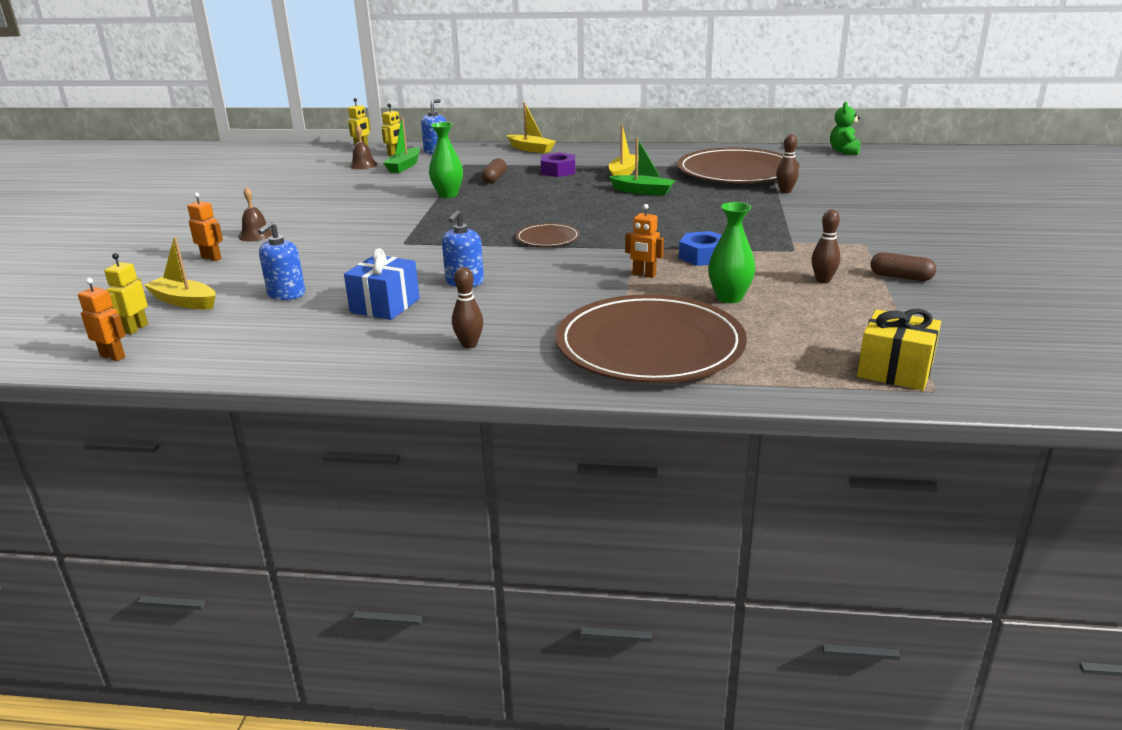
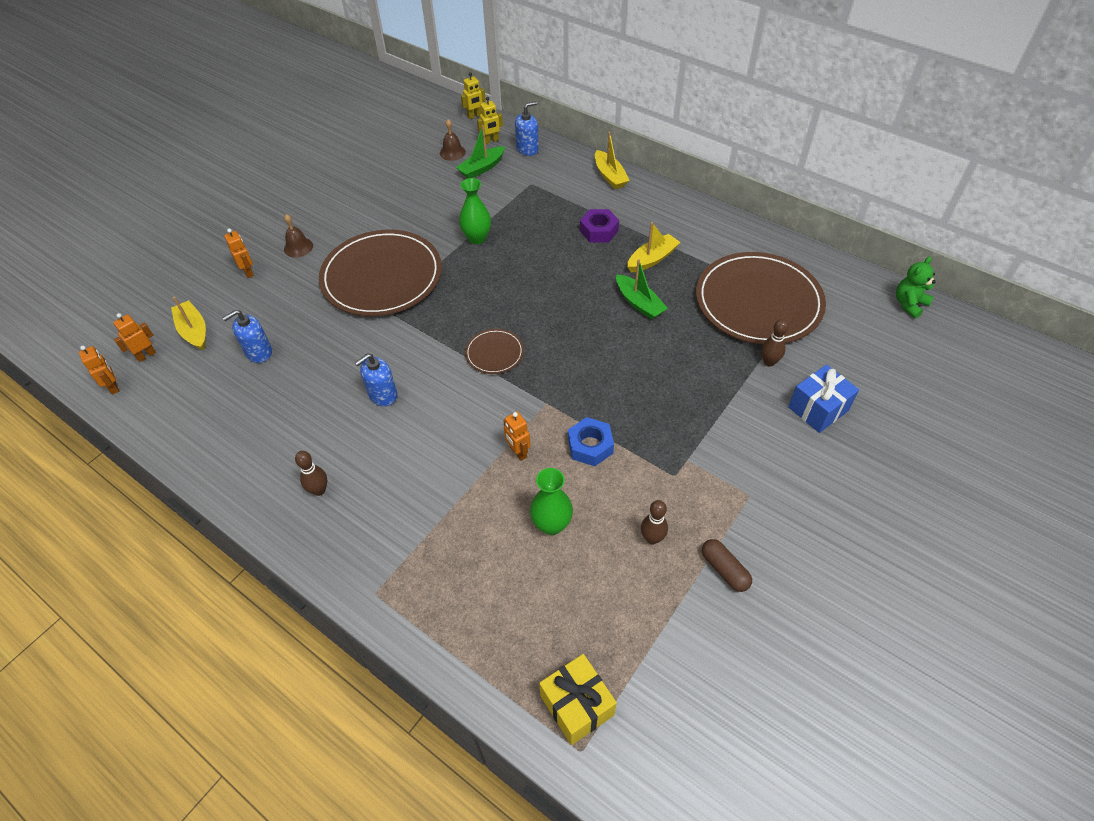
camera: 30 degrees right, 25 degrees up
(136, 328) = (146, 355): yellow robot -> orange robot
(385, 305) = (307, 403): blue gift -> blue gift (818, 409)
(494, 179) = (535, 223): brown capsule -> none
(650, 345) = (434, 561): brown plate -> brown plate (382, 276)

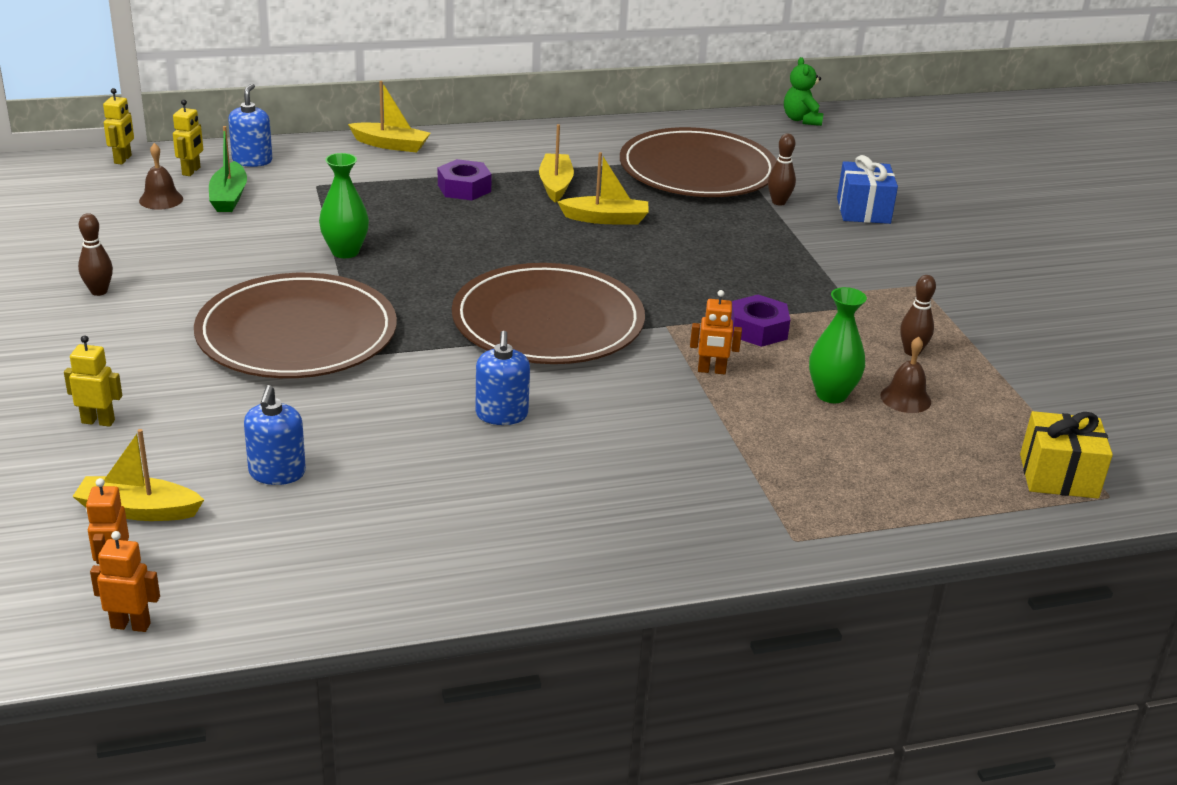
camera: 55 degrees left, 20 degrees down
(248, 272) = (98, 421): orange robot -> yellow robot
(298, 247) = (124, 366): brown bell -> brown bell (905, 398)
(319, 490) = (591, 518): brown bowling pin -> brown bowling pin (99, 291)
(494, 353) = (548, 321): brown plate -> brown plate, size x2.24
(590, 446) = (758, 329): blue nut -> purple nut
(639, 303) = (606, 219): green boat -> yellow boat
(724, 570) = (987, 335): brown capsule -> none

